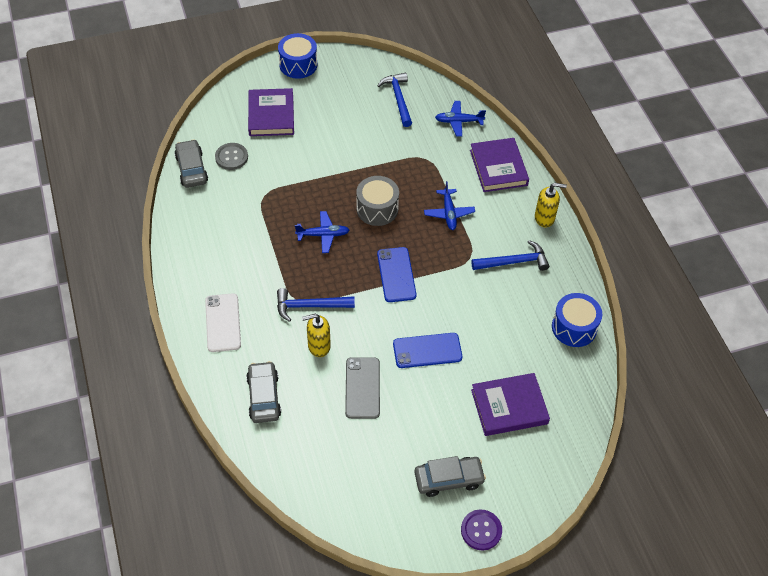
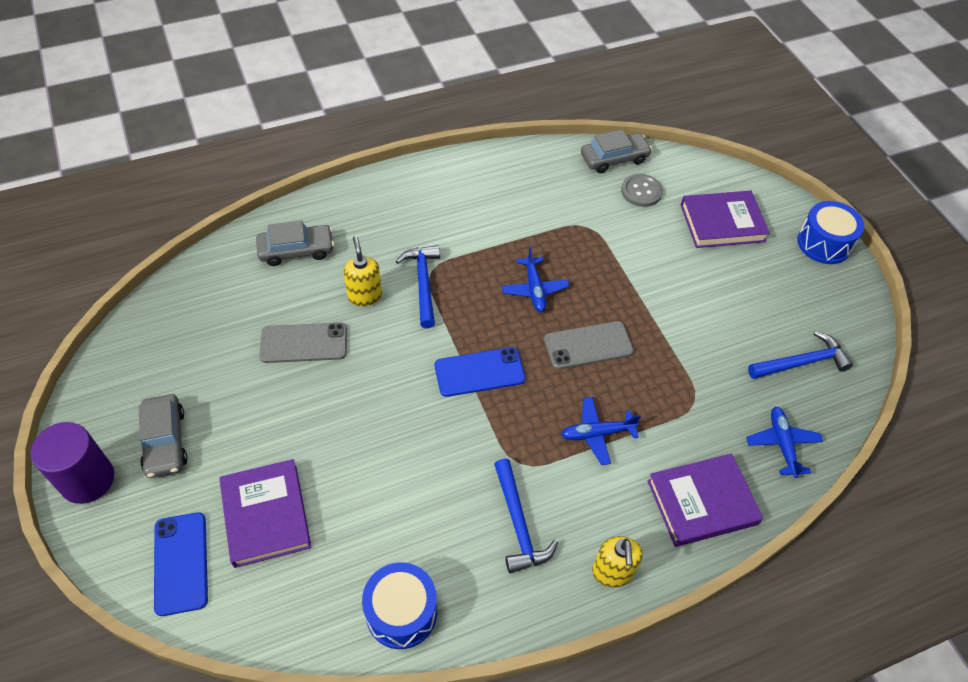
camera: 85 degrees right, 0 degrees up
(223, 323) = (396, 206): white phone -> none
(377, 209) = (588, 345): grey drum -> grey phone
(427, 351) = (358, 412): blue phone -> blue phone (181, 563)
(481, 530) = (87, 480): purple button -> purple cylinder

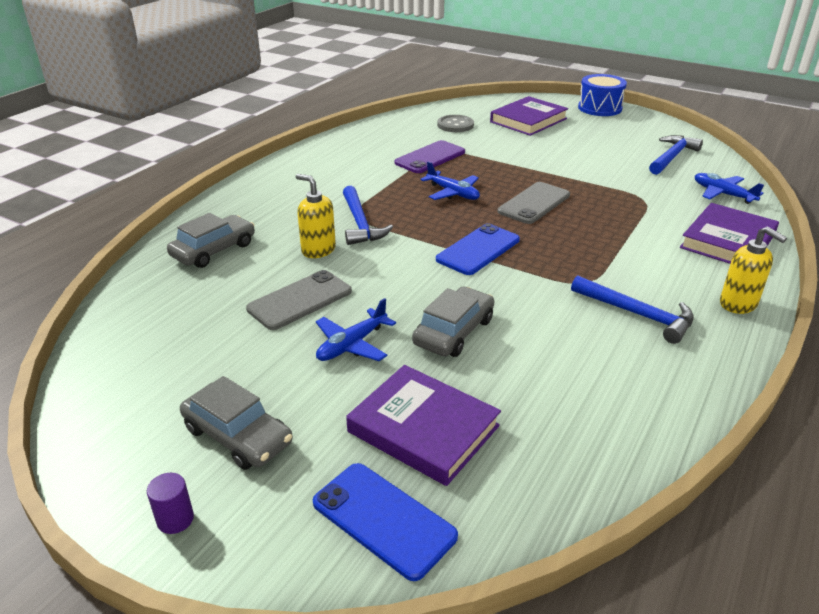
camera: 35 degrees left, 20 degrees down
(87, 480) = (175, 519): purple cylinder -> purple cylinder, size x0.45
(401, 612) = (639, 419): blue drum -> none
(423, 283) = (360, 223): blue hammer -> blue hammer turned 150 degrees counterclockwise
(566, 228) = (430, 157): none -> purple phone
(597, 433) = (610, 241): blue plane -> blue plane (352, 345)
(614, 158) = (414, 118): grey car -> grey car (454, 332)

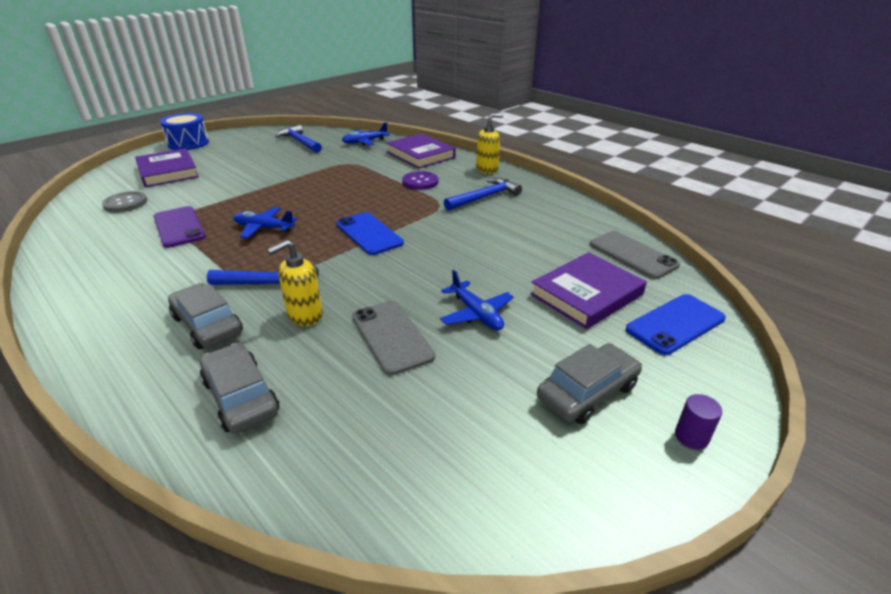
camera: 75 degrees left, 0 degrees up
(453, 193) = (263, 228): blue plane -> blue plane turned 135 degrees counterclockwise
(454, 332) = (477, 263): grey car -> grey car (208, 325)
(534, 203) = (317, 199): grey phone -> grey phone (632, 255)
(638, 256) = (420, 182): none -> purple button

